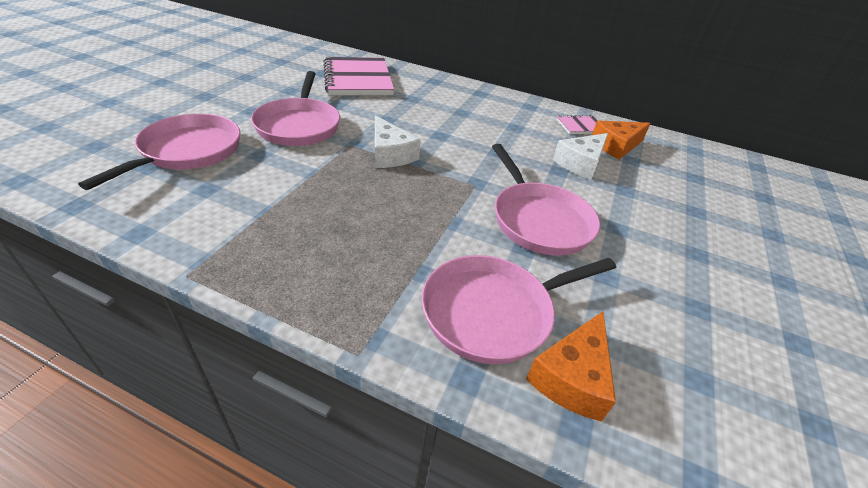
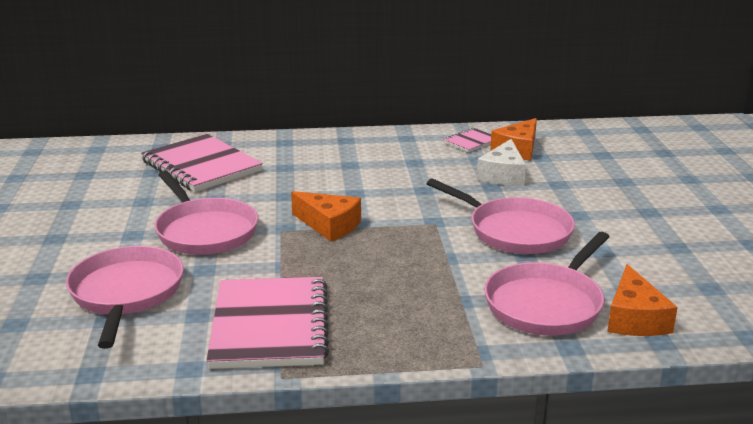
camera: 25 degrees left, 15 degrees down
(240, 222) = (270, 326): none -> pink notebook
(390, 154) = (329, 225): white cheese -> orange cheese

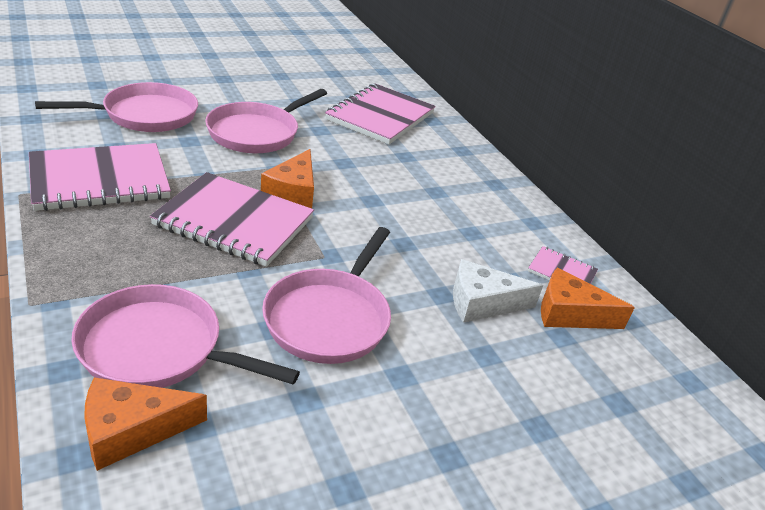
camera: 65 degrees right, 10 degrees up
(373, 258) = (234, 222): none -> pink notebook

